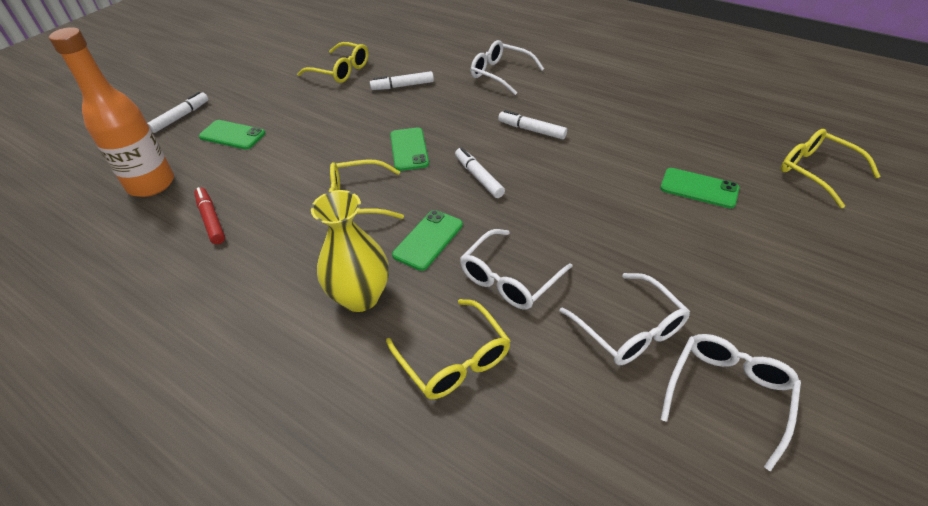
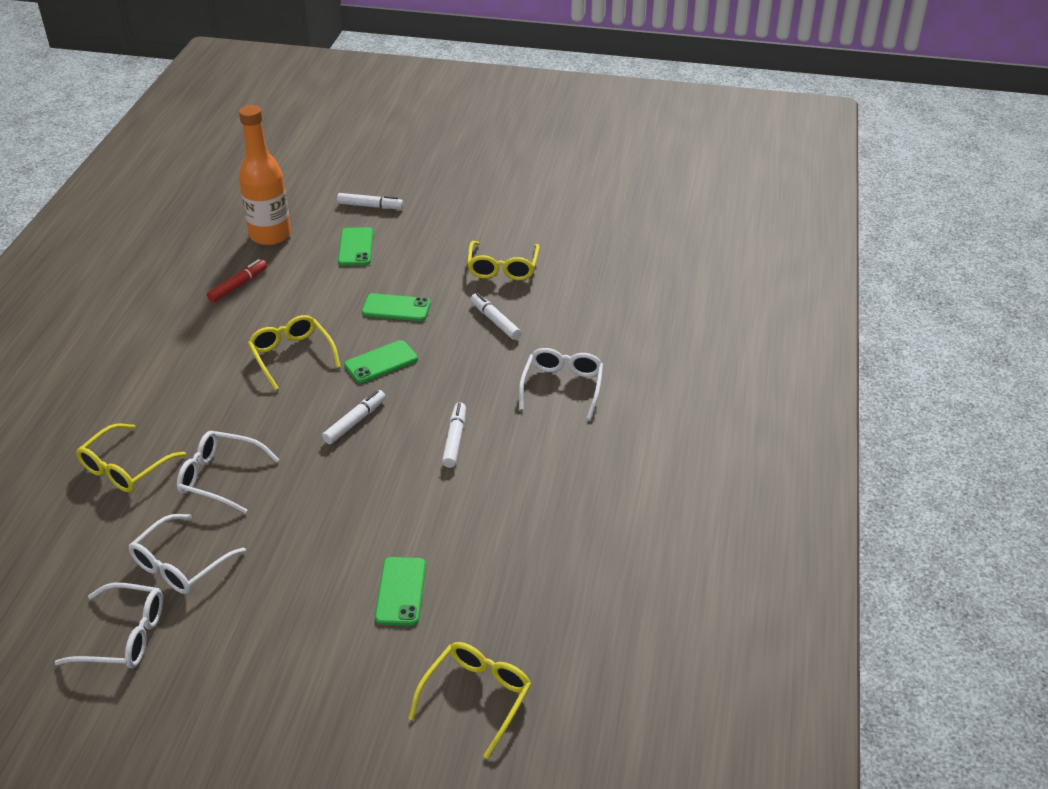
camera: 65 degrees right, 5 degrees down
(360, 297) = (176, 398): yellow vase -> none
(428, 240) = (253, 415): green phone -> green phone (396, 308)

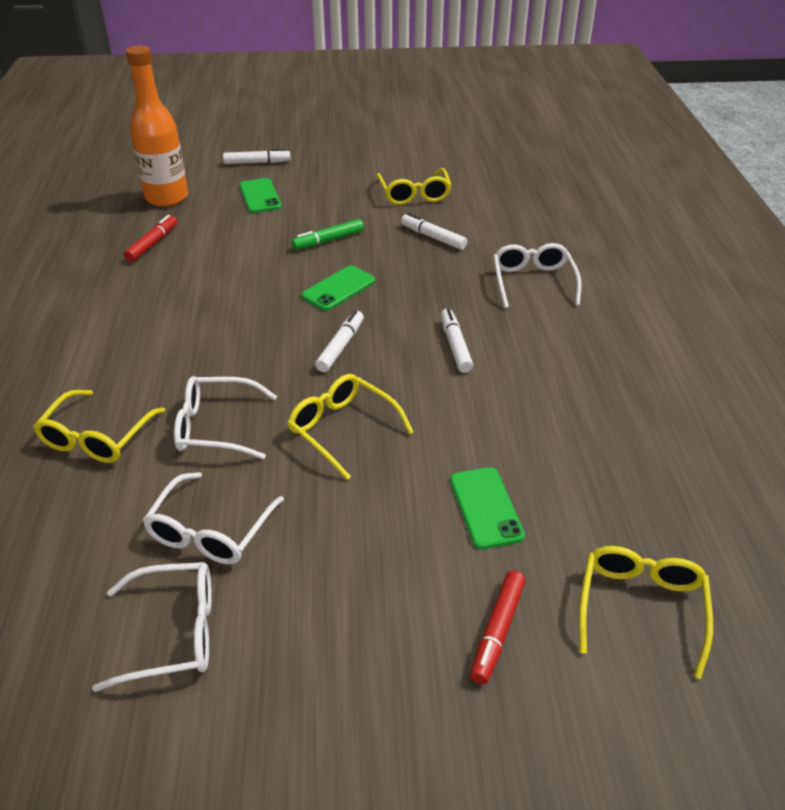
camera: 15 degrees left, 0 degrees up
(292, 356) = (241, 297): yellow glasses -> yellow glasses (342, 429)
(357, 689) = (497, 631): none -> red marker
(396, 308) = (328, 240): green phone -> green marker

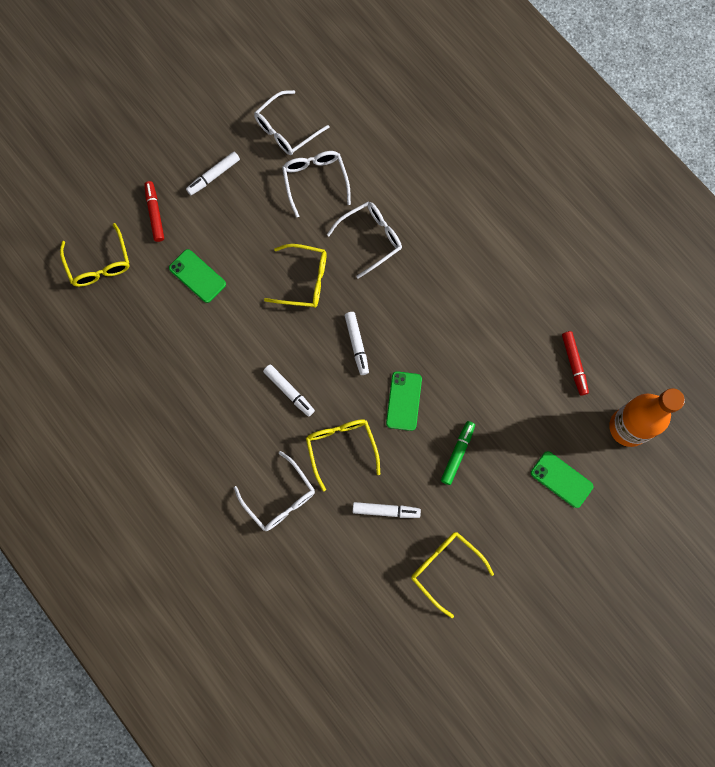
camera: 145 degrees right, 35 degrees up
(97, 437) = (423, 193): yellow glasses -> yellow glasses (341, 448)
(257, 162) = (614, 531): white marker -> white marker (213, 176)

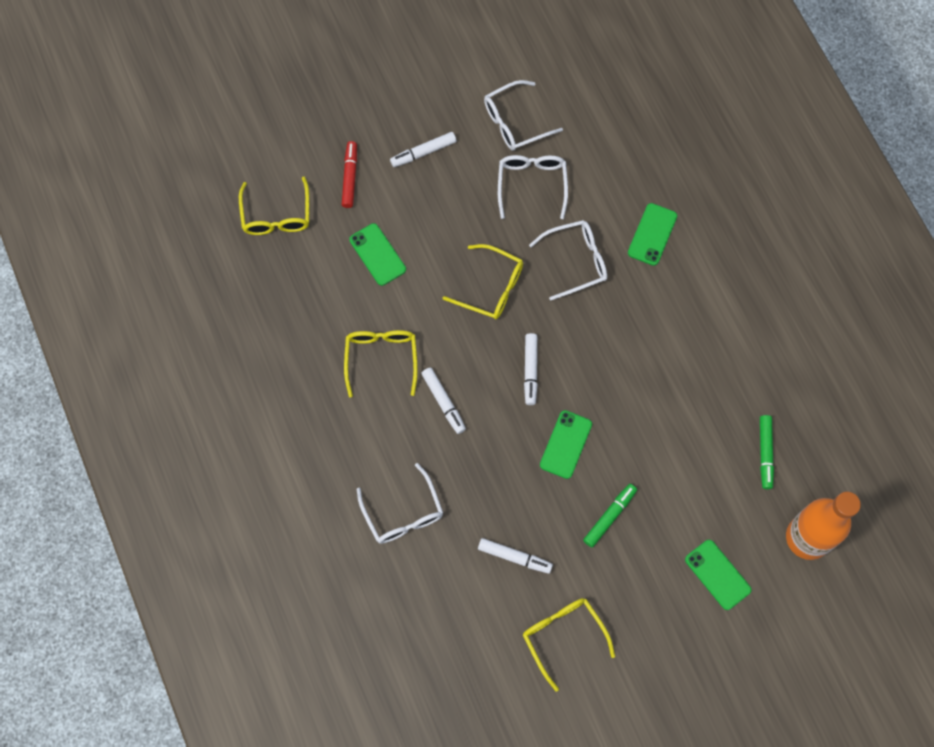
camera: 15 degrees right, 5 degrees down
(341, 448) = (484, 477): yellow glasses -> yellow glasses (381, 359)
(429, 199) = (652, 234): none -> green phone
(574, 364) = (765, 453): red marker -> green marker

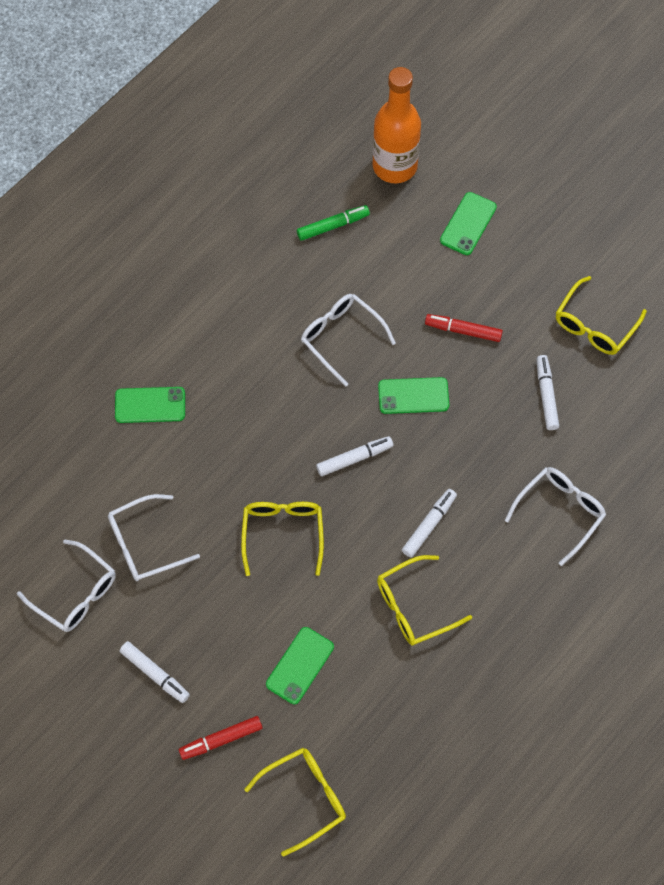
camera: 115 degrees left, 5 degrees down
(576, 261) = (214, 464): white glasses -> white glasses (341, 337)
(609, 516) = (463, 331): green marker -> red marker

